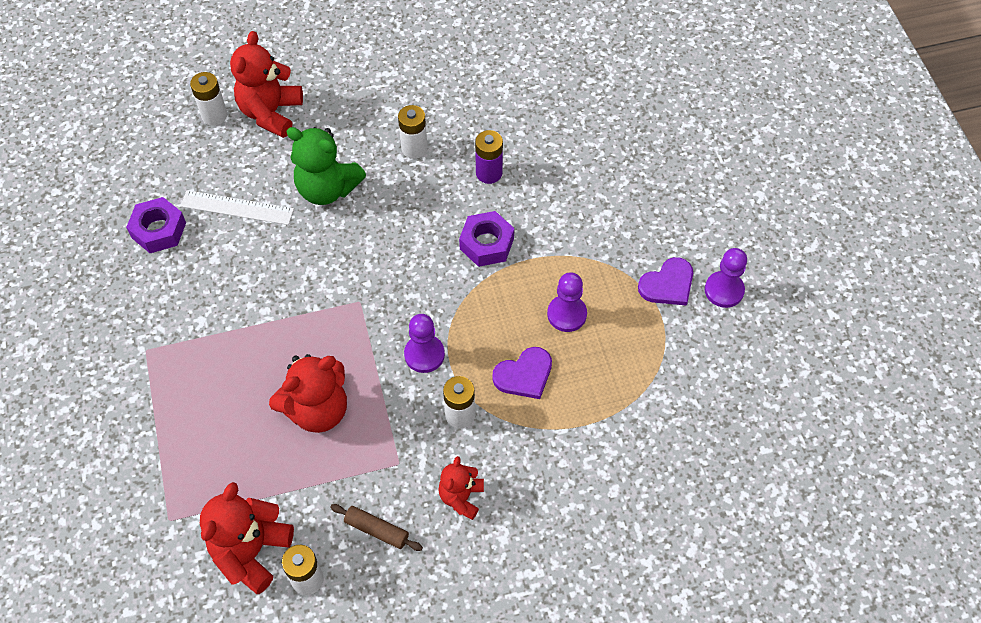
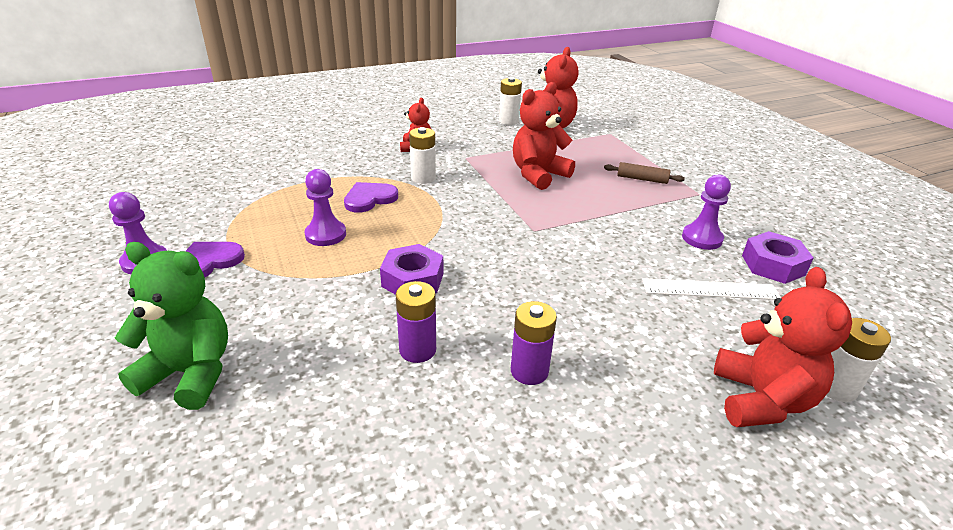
camera: 170 degrees right, 25 degrees down
(327, 189) = (620, 315): green teddy bear -> green teddy bear (190, 373)
(377, 530) = (471, 136): brown rolling pin -> brown rolling pin (642, 179)
(414, 148) = (529, 371): white battery -> purple battery
(424, 354) = (461, 204): purple pawn -> purple pawn (702, 238)

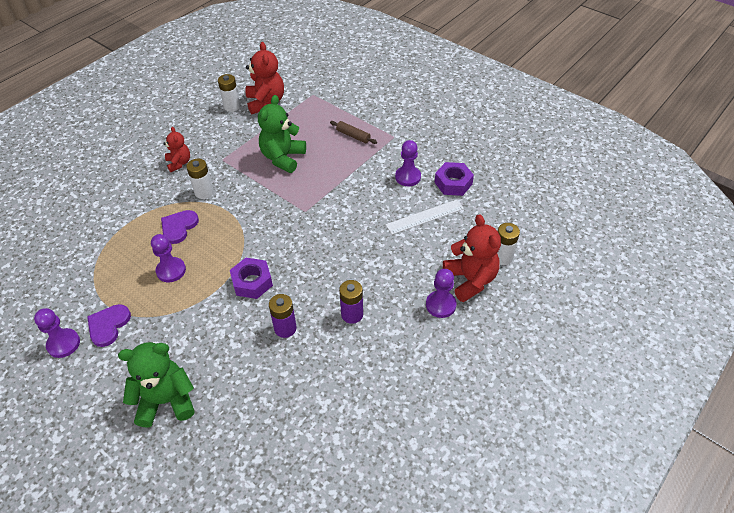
camera: 25 degrees left, 15 degrees up
(538, 175) = (283, 158): red teddy bear -> green teddy bear
(642, 179) = (353, 136): brown rolling pin -> brown rolling pin turned 45 degrees clockwise
(690, 416) = (440, 305): none -> purple pawn

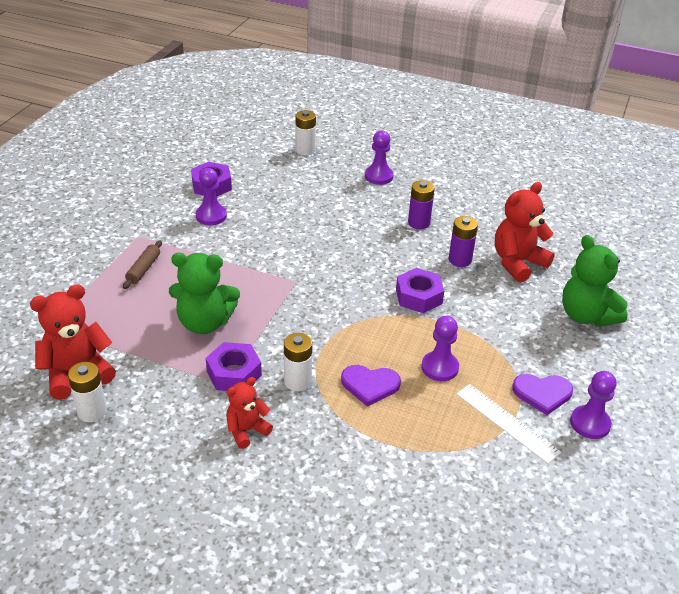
camera: 110 degrees left, 10 degrees down
(228, 164) = (234, 373): none -> purple nut
(425, 217) = (270, 197): white ruler -> white ruler (507, 422)
(470, 280) = (341, 164): red teddy bear -> red teddy bear (517, 263)

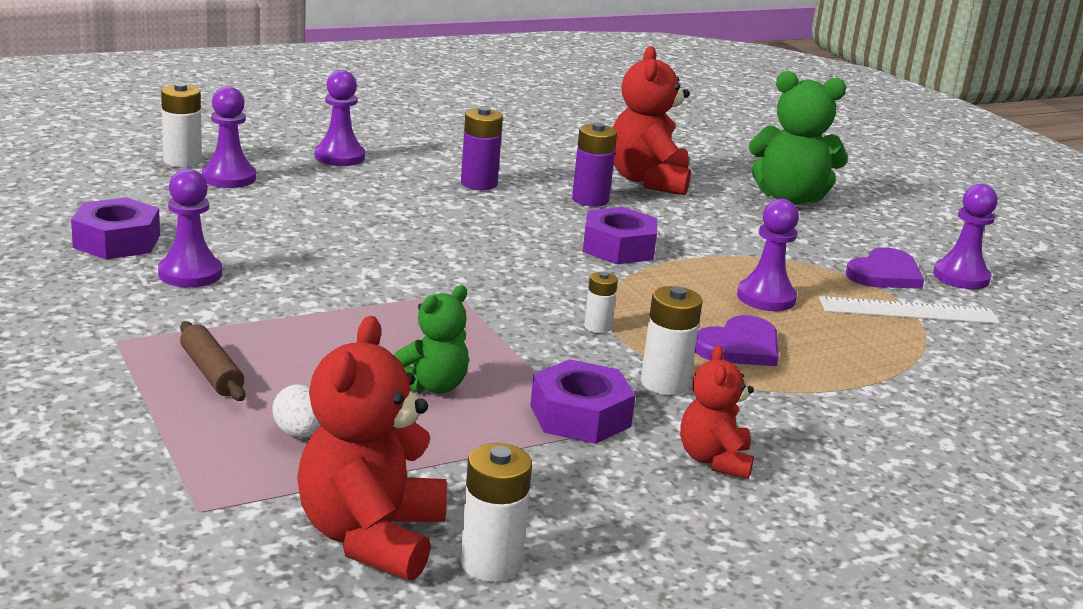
camera: 50 degrees left, 15 degrees down
(126, 315) = (299, 434): none -> white egg
(205, 323) = (432, 386): green teddy bear -> green teddy bear, size x0.60
(308, 169) = (229, 178): none -> purple pawn
(324, 335) = (597, 327): none -> white battery

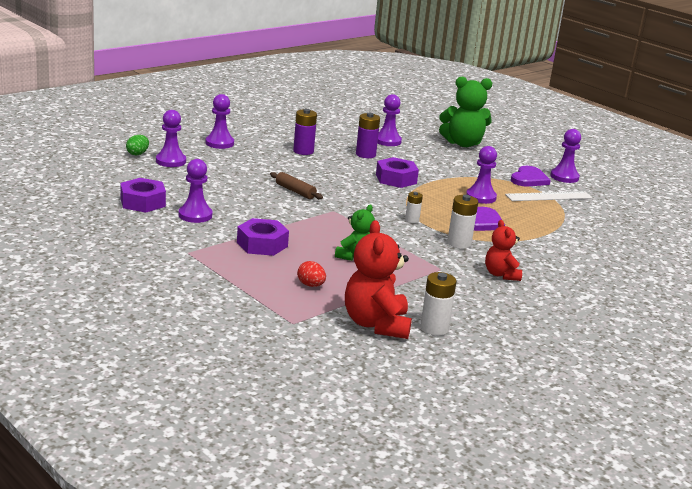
camera: 15 degrees left, 0 degrees up
(182, 161) = (137, 154): white battery -> green egg
(212, 372) = (247, 262): brown rolling pin -> brown rolling pin (295, 191)
(299, 434) = (311, 285): white egg -> red egg
(580, 416) = (431, 262): purple nut -> purple nut (262, 244)
(648, 181) = (387, 141): red teddy bear -> purple pawn

